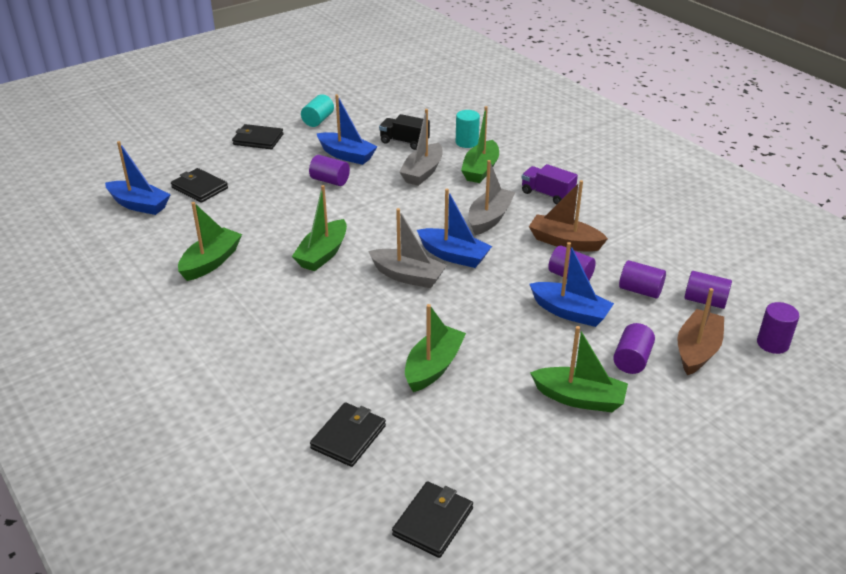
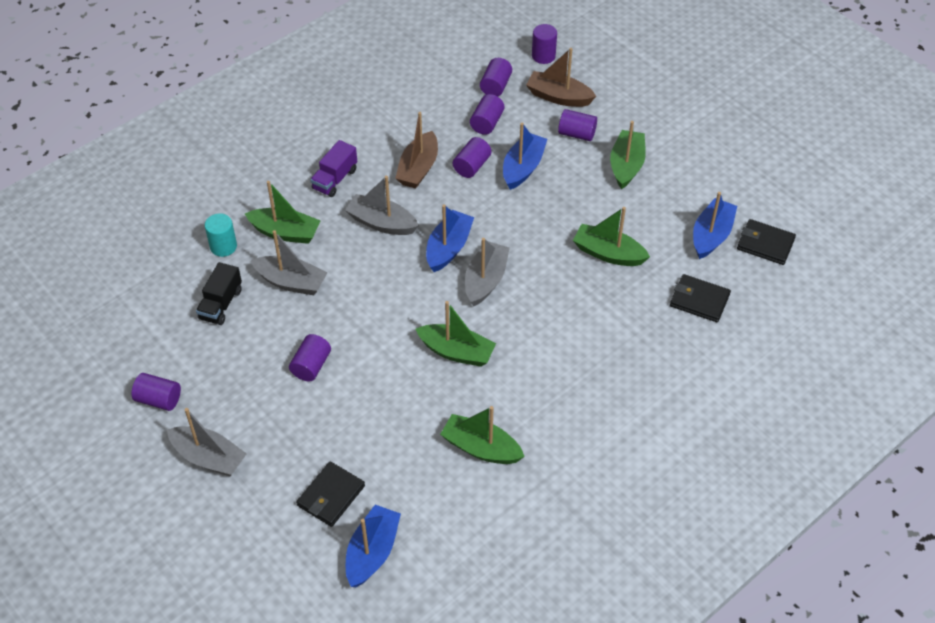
camera: 95 degrees left, 15 degrees up
(258, 139) = (208, 457): black wallet -> grey boat
(318, 120) = (159, 399): turquoise cylinder -> purple cylinder
(346, 155) = (252, 357): blue boat -> blue boat (711, 235)

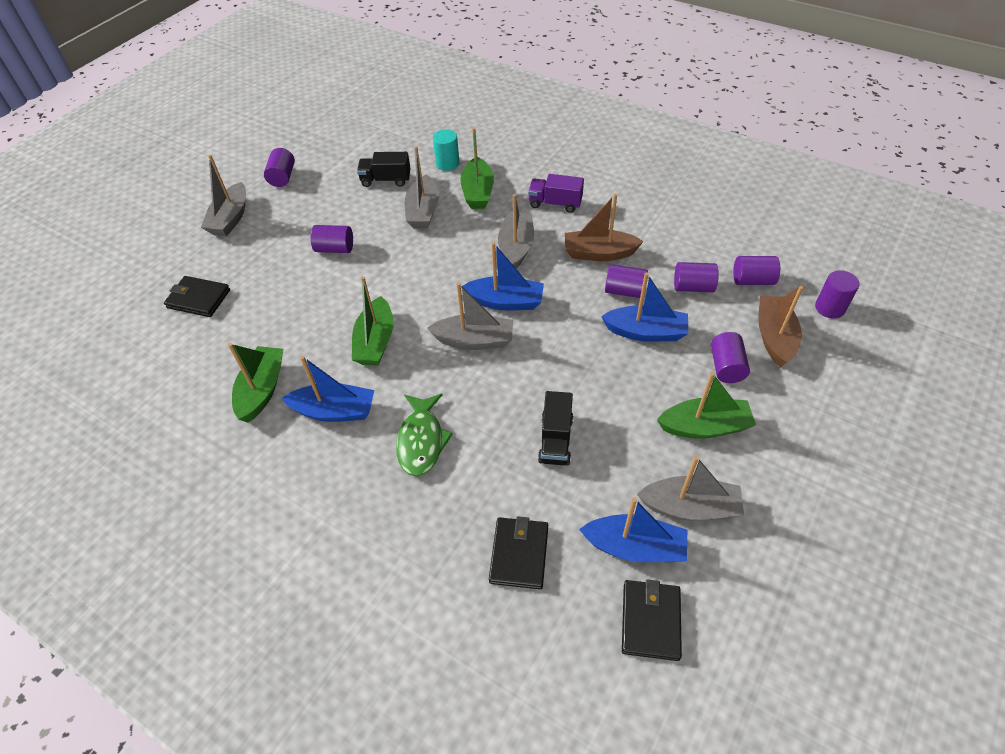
camera: 75 degrees right, 0 degrees up
(372, 552) = (141, 341): blue boat -> blue boat (334, 411)
(580, 338) = (421, 440): none -> green fish
(608, 253) = (555, 439): green boat -> black truck
(689, 196) = (690, 507): none -> grey boat

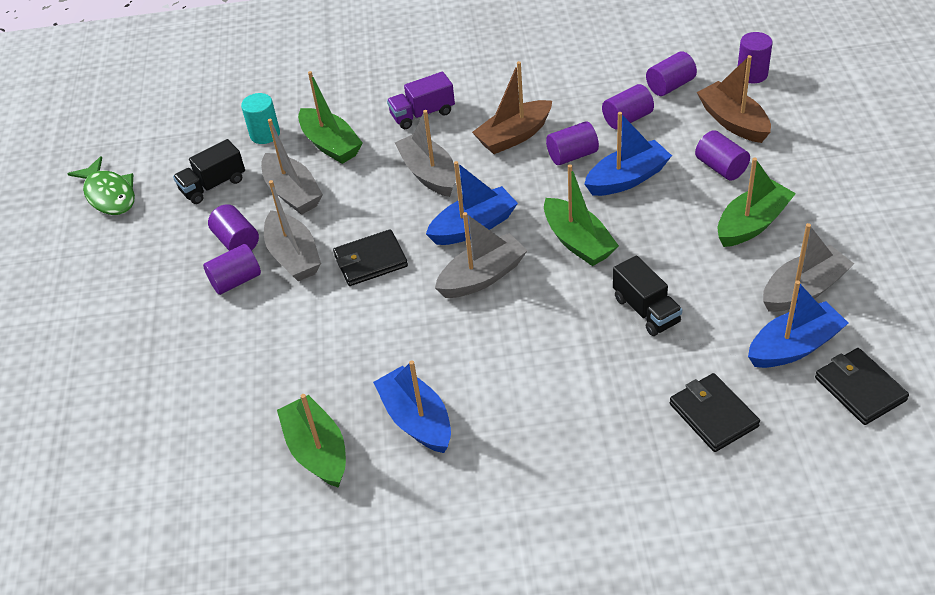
camera: 35 degrees left, 5 degrees down
(199, 299) = (133, 418): black wallet -> black wallet (370, 261)
(230, 218) = (69, 321): grey boat -> grey boat (293, 256)
(282, 177) = (81, 246): purple cylinder -> purple cylinder (237, 241)
(334, 411) = (416, 420): blue boat -> blue boat turned 90 degrees counterclockwise
(375, 341) = (385, 336): green boat -> green boat (578, 242)
(421, 440) = (530, 388): green fish -> green fish (109, 194)

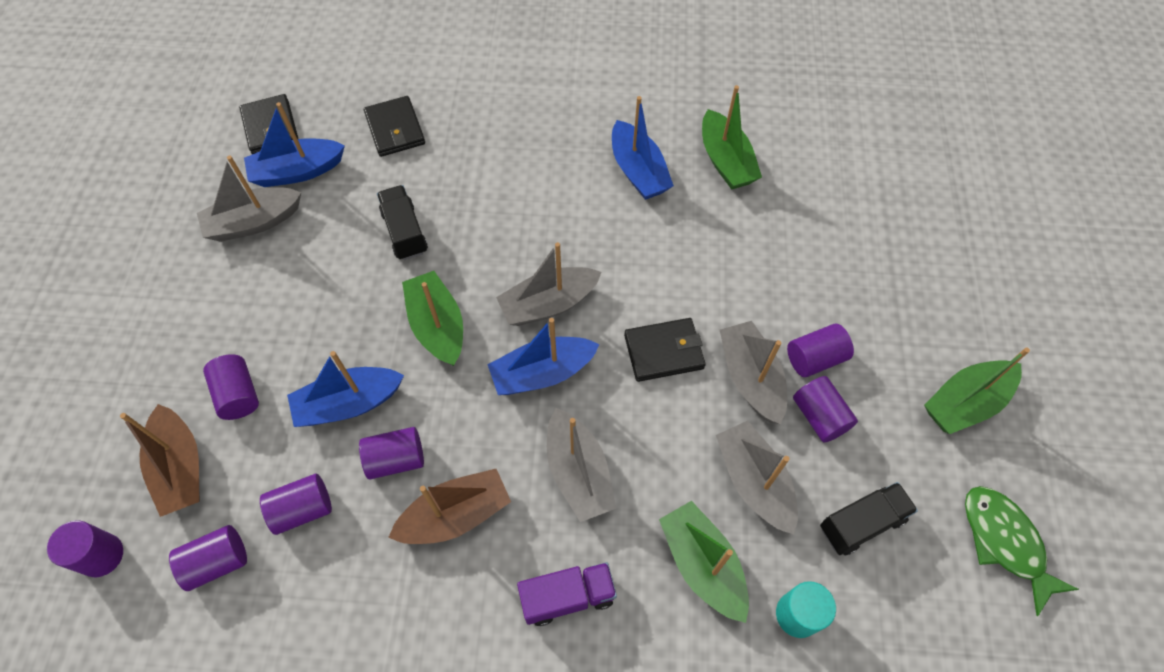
camera: 175 degrees left, 15 degrees up
(752, 224) = (253, 308): green boat -> green boat (965, 402)

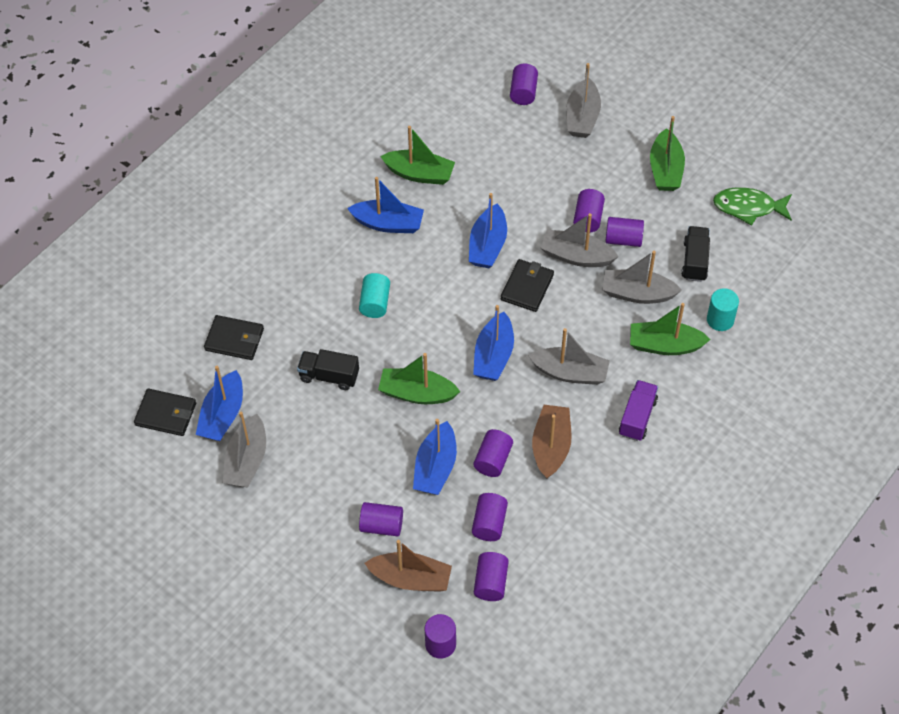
camera: 55 degrees left, 5 degrees down
(528, 218) = (375, 303): none -> turquoise cylinder
(548, 304) = (448, 326): grey boat -> grey boat (582, 117)
(688, 278) = (487, 245): none -> blue boat
(923, 190) = (523, 92): none -> purple cylinder

